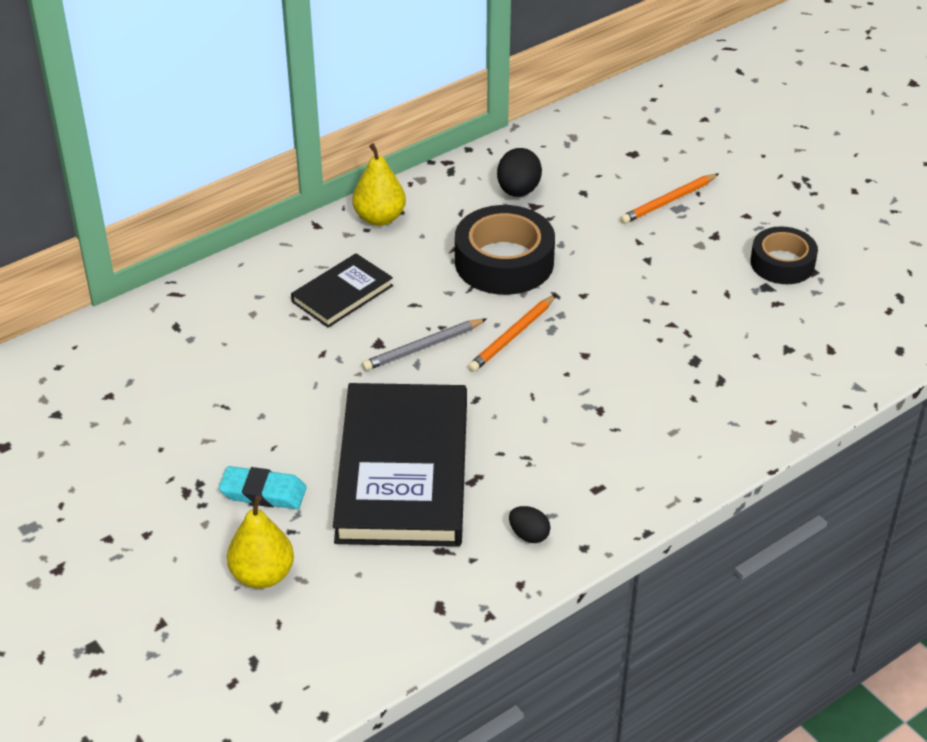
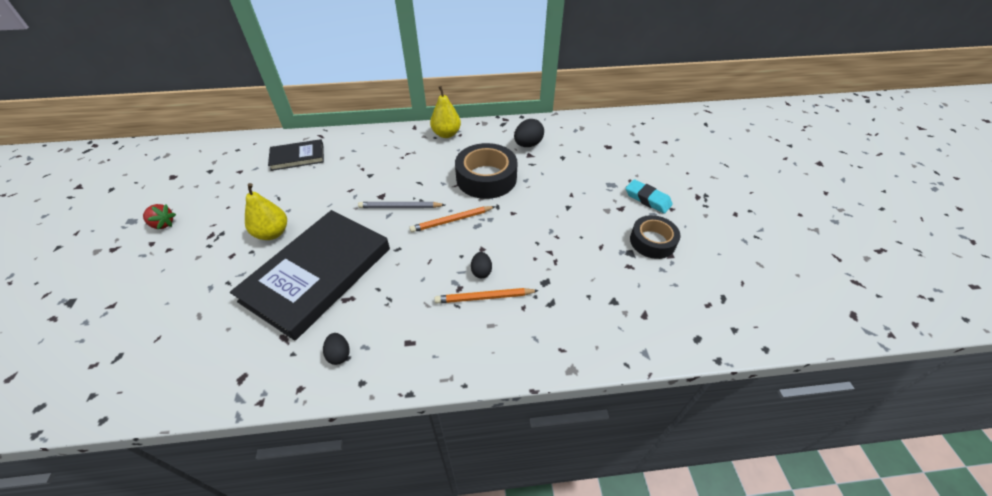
camera: 30 degrees right, 5 degrees up
(90, 510) = (163, 224): none -> red strawberry
(262, 575) = (185, 302): yellow pear -> yellow pear (272, 233)
(263, 493) = (241, 253): turquoise eraser -> turquoise eraser (647, 199)
(342, 294) = (391, 164): black book -> black book (297, 157)
(609, 380) = (481, 271): none -> black egg
(668, 201) = (608, 178): orange pencil -> orange pencil (484, 297)

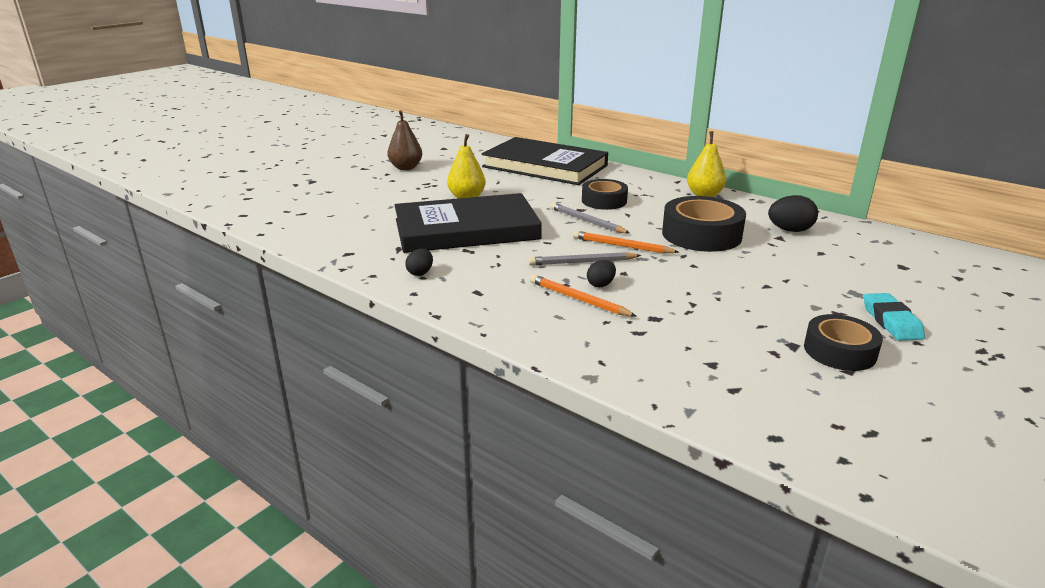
camera: 45 degrees right, 20 degrees down
(163, 224) = (406, 168): red strawberry -> brown pear
(297, 157) = (545, 166): black book -> black book, size x1.99
(387, 176) = (604, 201): none -> black tape
(445, 255) = (582, 262): none -> grey pencil

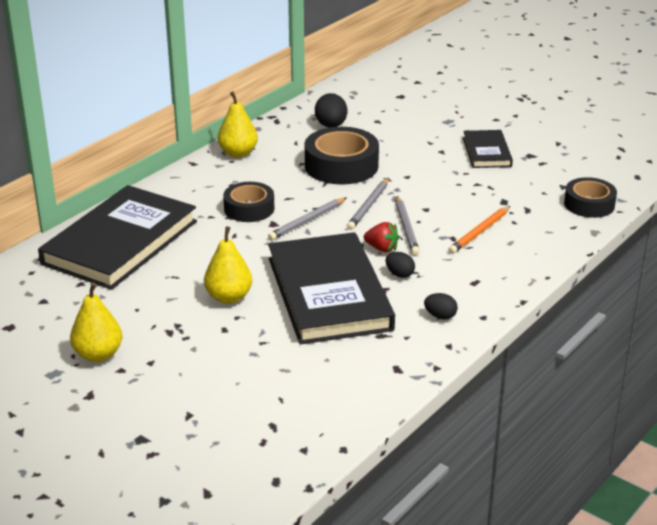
camera: 90 degrees left, 5 degrees up
(406, 168) = (98, 354): brown pear -> yellow pear
(541, 250) = (382, 248): none -> red strawberry
(601, 284) = (450, 221): black egg -> black egg (399, 274)
(622, 246) = (369, 206): orange pencil -> grey pencil
(782, 314) = (487, 152): none -> black book
(839, 351) = (534, 141): black tape -> black tape (589, 204)
(891, 321) = (489, 117): turquoise eraser -> none

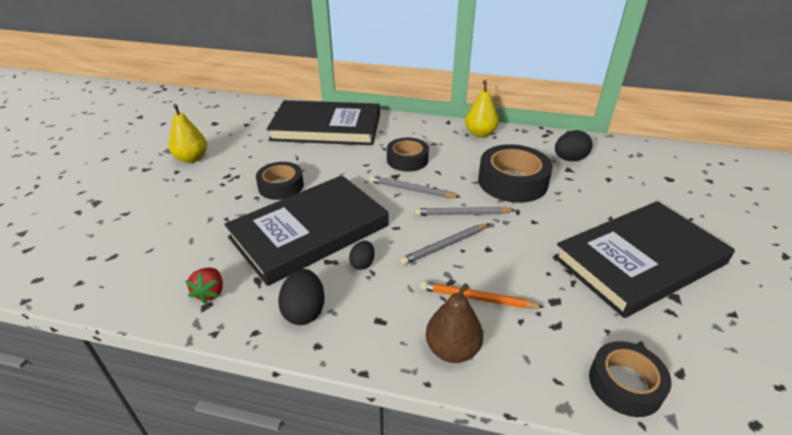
camera: 65 degrees right, 5 degrees up
(229, 297) = (281, 186): yellow pear -> black tape
(382, 248) = (398, 241): red strawberry -> red strawberry (210, 293)
(440, 316) = (304, 311): black egg -> black egg, size x1.64
(487, 152) = (639, 261): black book -> black book, size x1.99
(524, 258) = (452, 350): none -> brown pear

